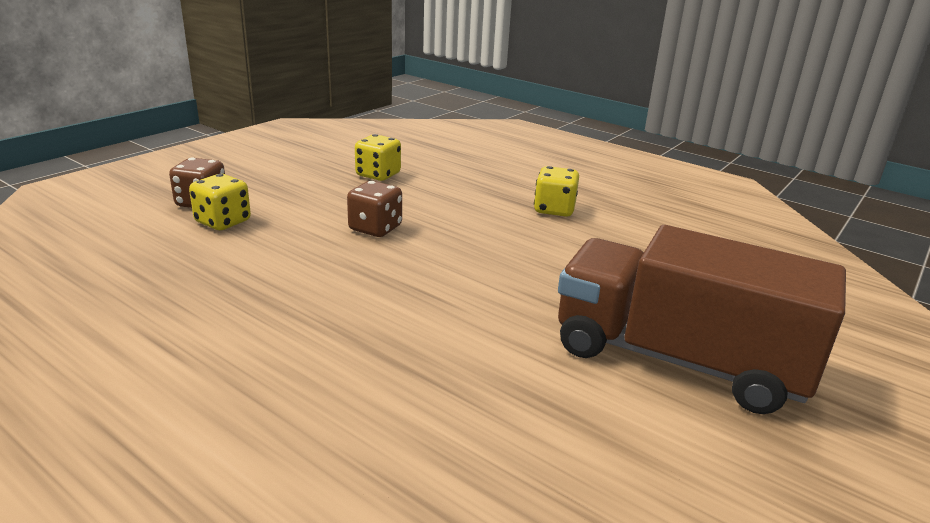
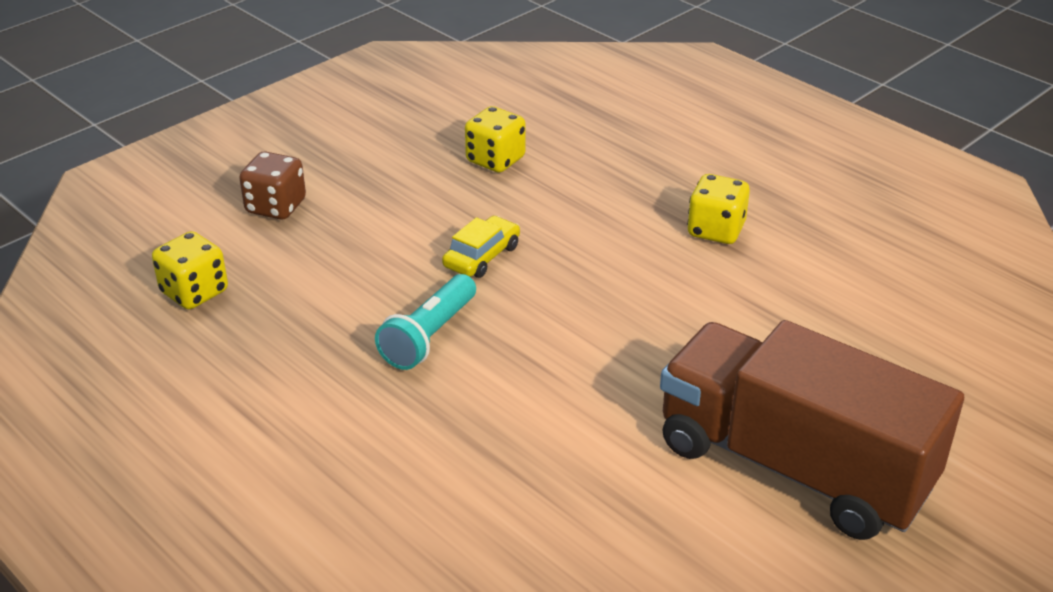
camera: 10 degrees right, 10 degrees up
(223, 222) = (302, 240): yellow dice -> yellow dice (194, 292)
(335, 280) = (429, 336): none -> turquoise flashlight
(375, 228) = (482, 256): brown dice -> yellow car

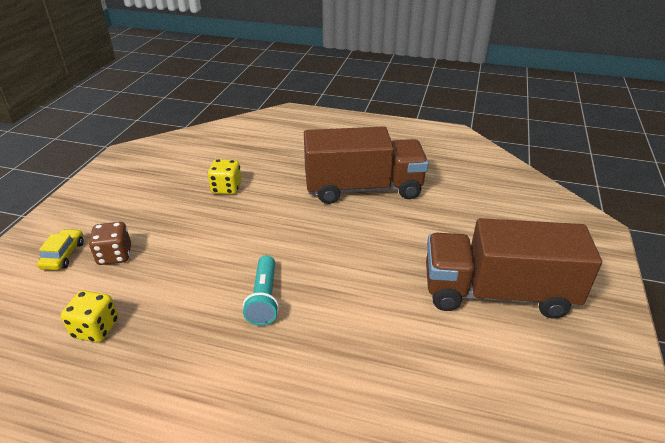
camera: 30 degrees left, 0 degrees up
(482, 256) = (259, 242): yellow car -> yellow car (63, 255)
(716, 230) = (363, 188): yellow dice -> brown truck

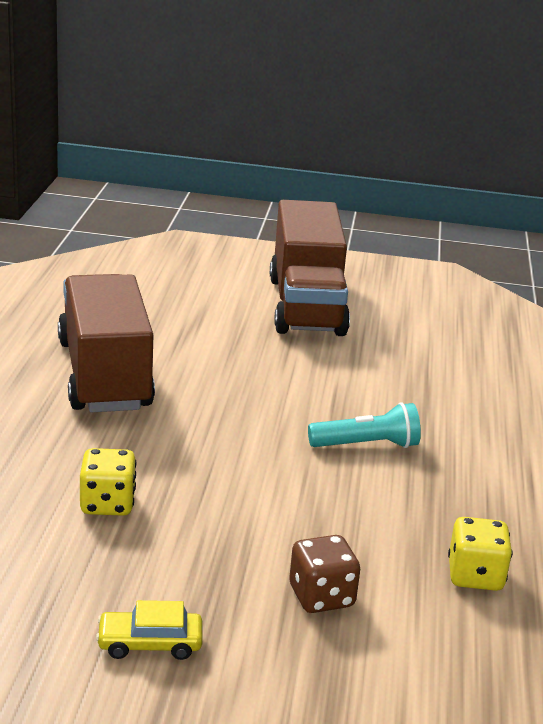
camera: 100 degrees left, 10 degrees down
(63, 255) = (337, 661): yellow car -> yellow car (150, 643)

